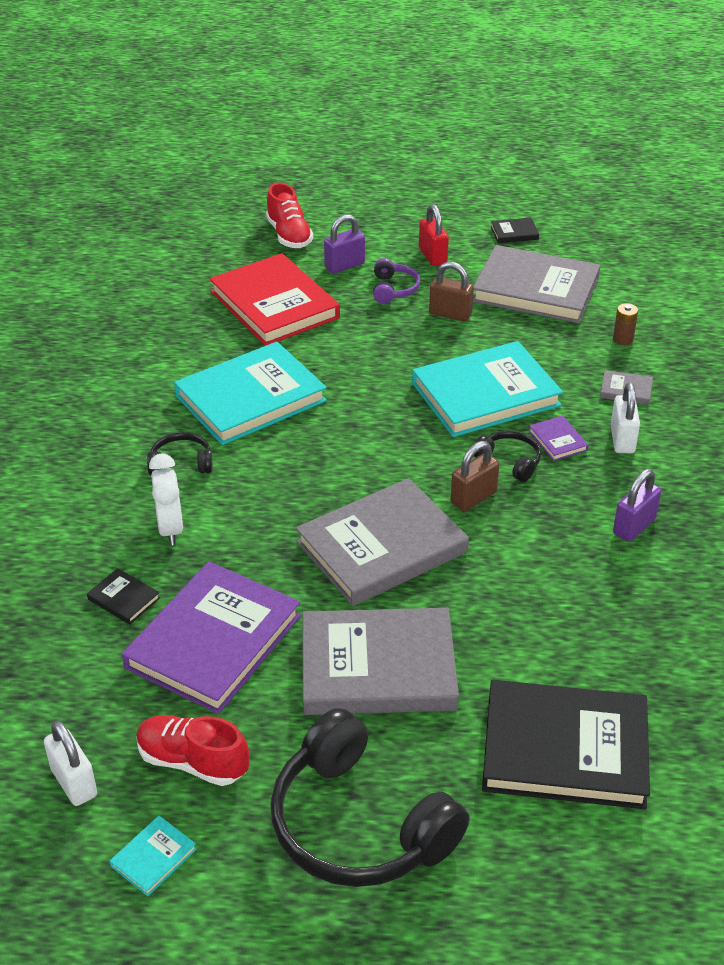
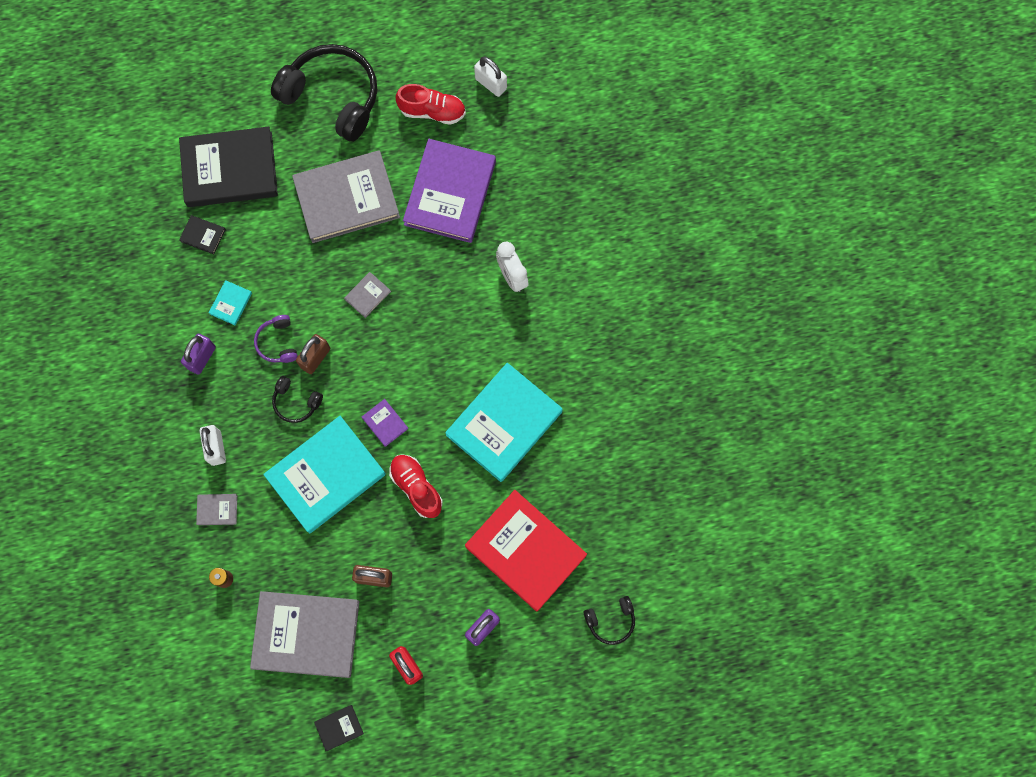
camera: 165 degrees right, 35 degrees up
(124, 599) = (517, 211): black book -> black book (203, 235)
(153, 858) = (432, 53): turquoise book -> turquoise book (231, 303)
(181, 463) = (529, 339): black headphones -> black headphones (611, 620)
(289, 235) = (548, 666): red shoe -> red shoe (416, 487)
(381, 547) = (367, 295): grey book -> grey book, size x0.40
(393, 289) = (430, 602): purple headphones -> purple headphones (278, 342)
(557, 440) = (264, 434): purple book -> purple book (385, 423)

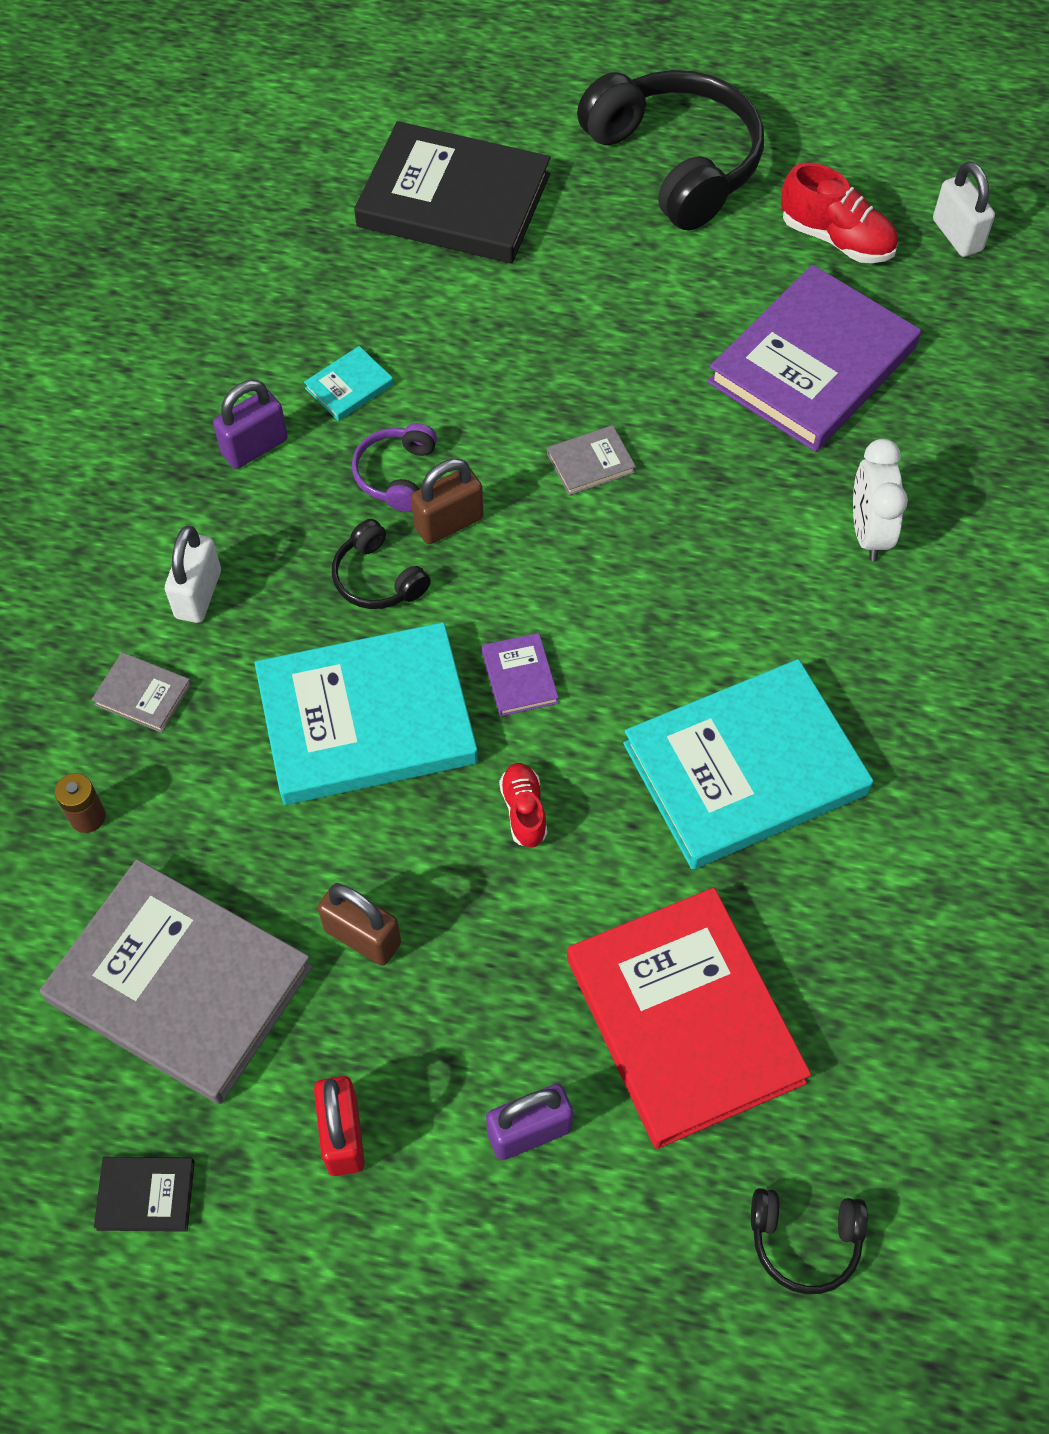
camera: 25 degrees right, 15 degrees down
(203, 235) = (358, 274): black book -> none
(347, 199) = (627, 309): grey book -> none
(416, 487) = (524, 811): red shoe -> red shoe, size x0.60

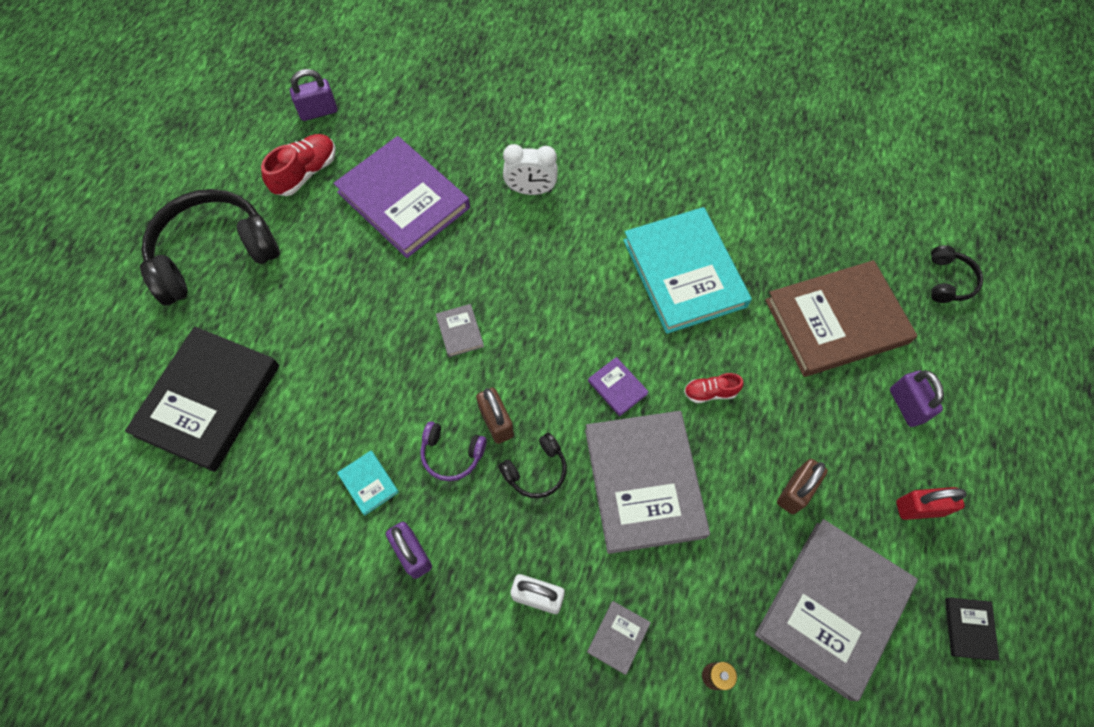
camera: 85 degrees left, 5 degrees up
(366, 719) = (644, 482): turquoise book -> grey book
(519, 677) = (617, 387): purple book -> purple book turned 60 degrees clockwise
(684, 1020) = (836, 321): red book -> brown book
(957, 235) = (318, 112): white padlock -> purple padlock

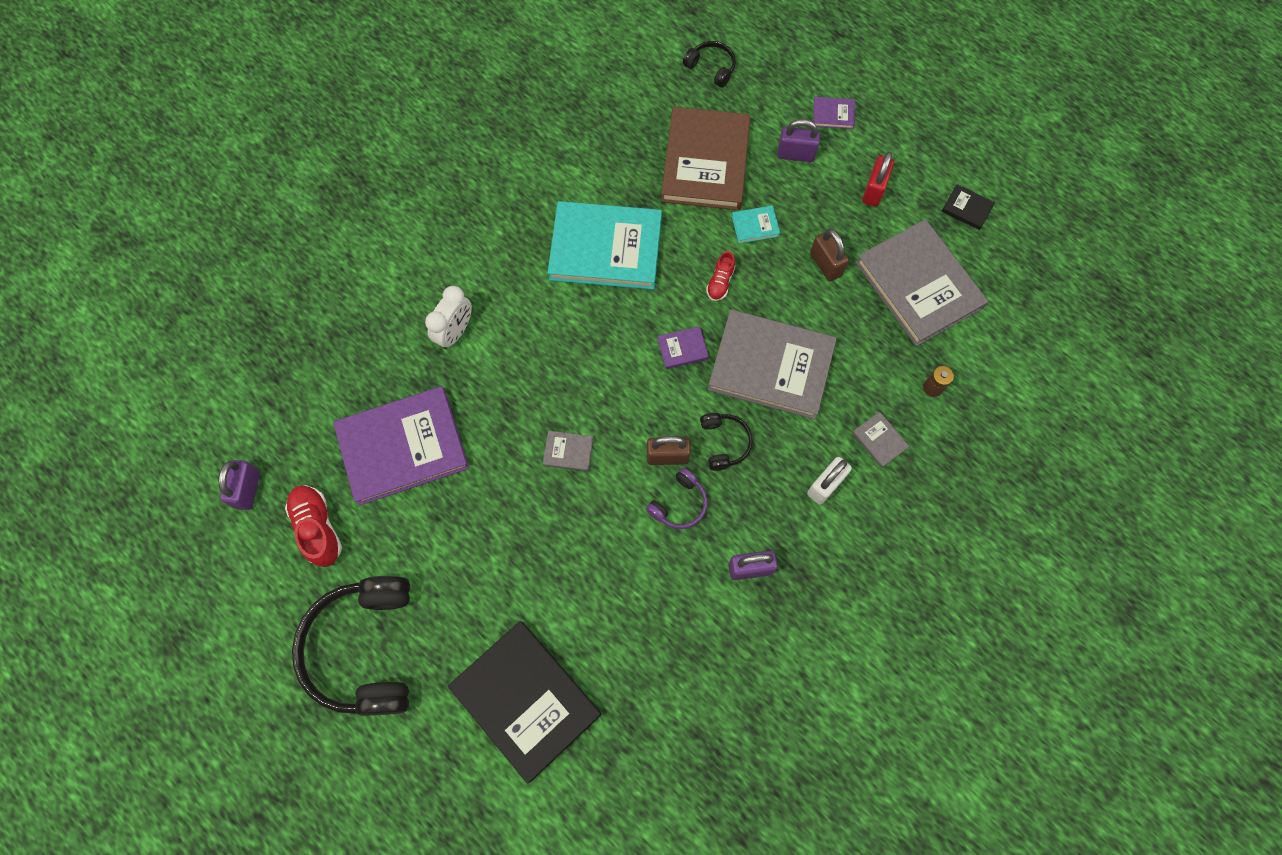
camera: 65 degrees left, 5 degrees up
(368, 483) = (673, 582): turquoise book -> turquoise book (755, 226)
(983, 425) = (833, 114): none -> purple book

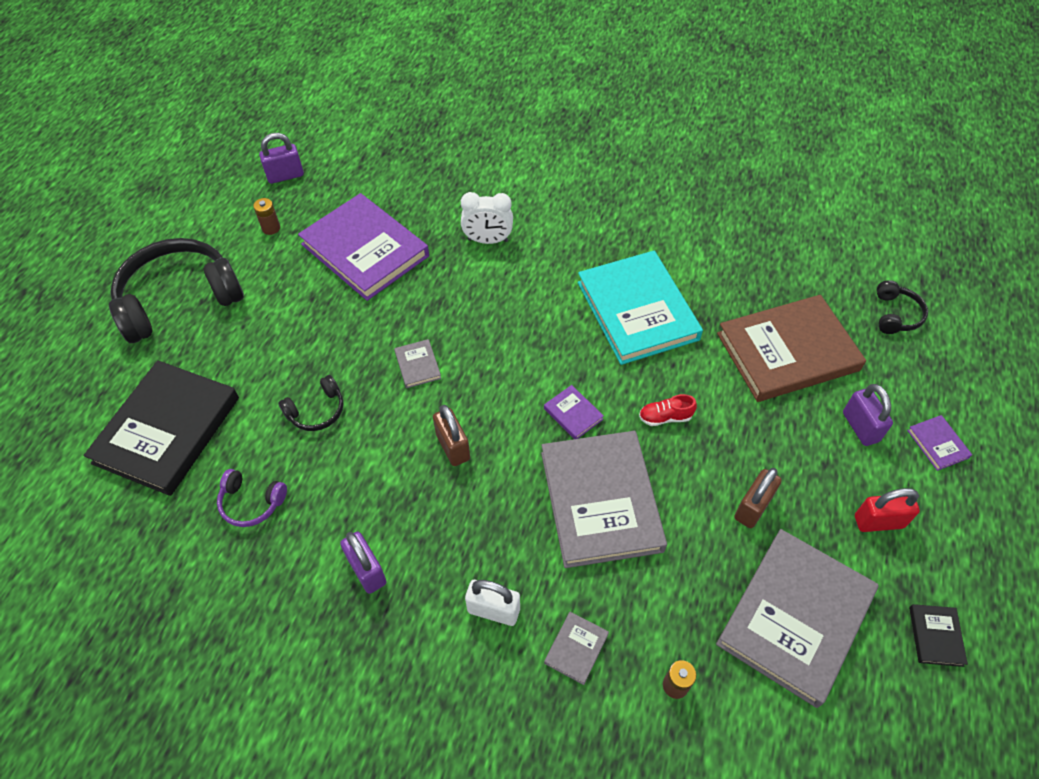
camera: 65 degrees right, 15 degrees down
(318, 528) = (271, 228): red shoe -> brown battery
(679, 504) = (408, 476): purple headphones -> purple headphones (251, 502)
(724, 443) = (492, 491): black headphones -> black headphones (316, 411)
(755, 226) = (750, 423): turquoise book -> none

